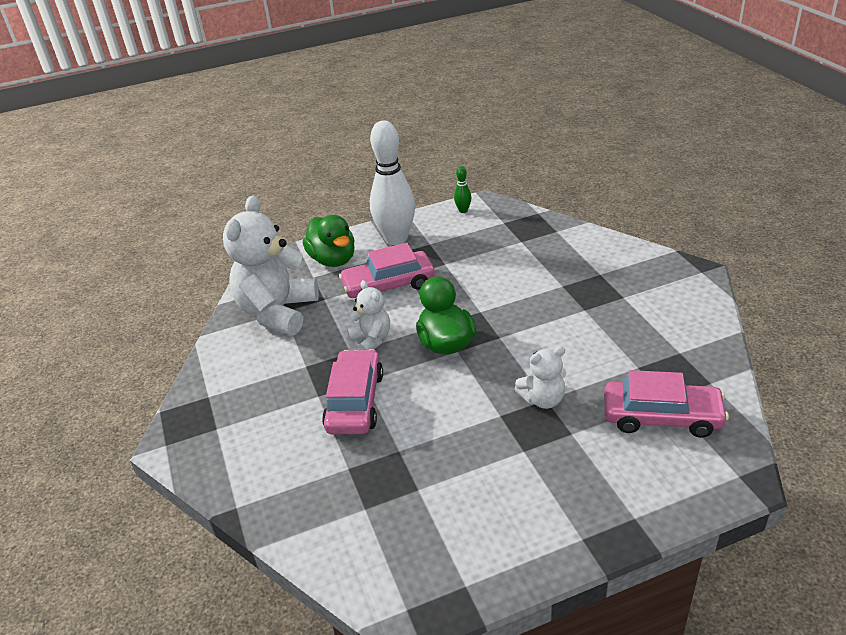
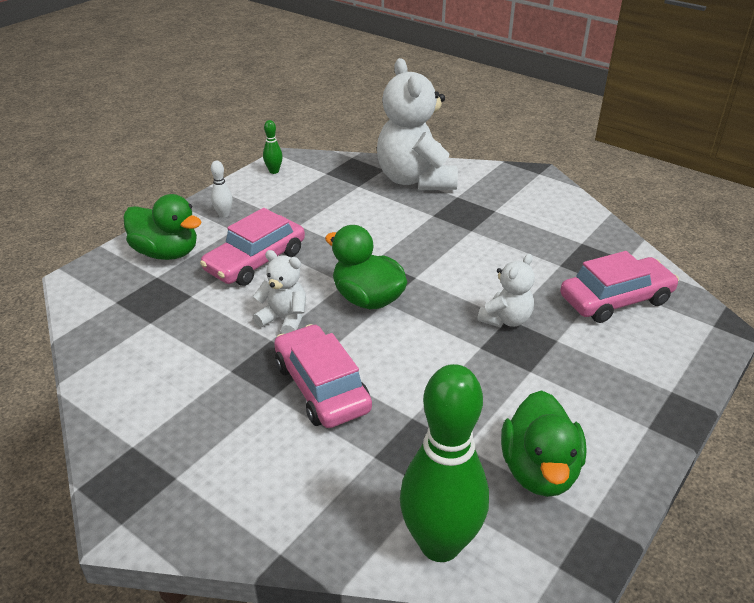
camera: 35 degrees left, 0 degrees up
(277, 312) = (144, 325): white teddy bear -> white teddy bear (415, 180)
(339, 551) = (440, 544): none -> green bowling pin
(396, 239) = (224, 214): white bowling pin -> white bowling pin, size x0.41
(457, 532) = (539, 470): none -> green duck

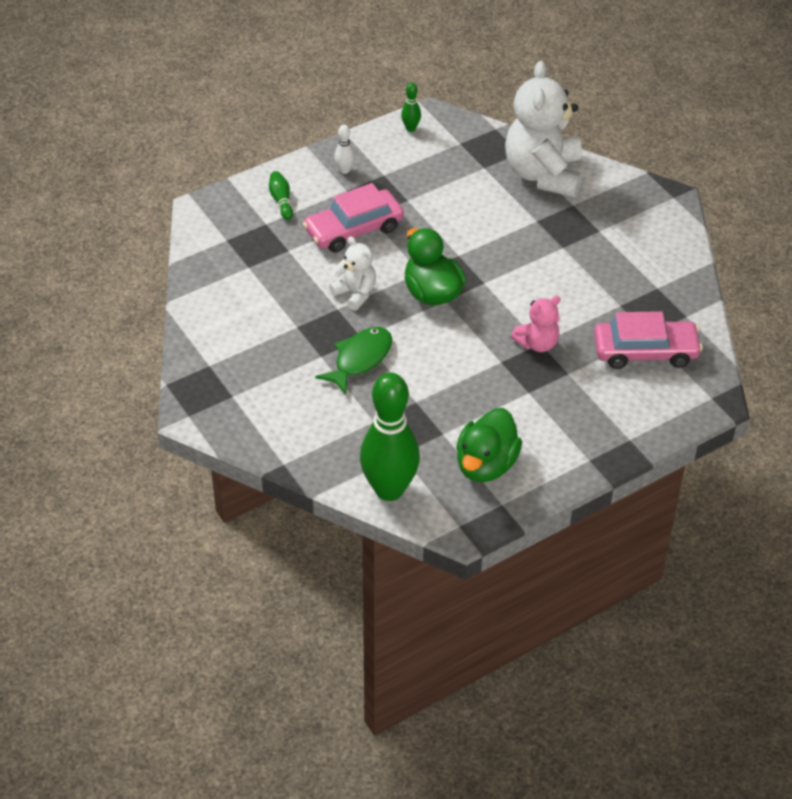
camera: 20 degrees right, 10 degrees up
(166, 253) = (281, 201): green duck -> green bowling pin
(321, 387) = (360, 359): pink car -> green fish
(506, 319) = (537, 343): white teddy bear -> pink teddy bear

